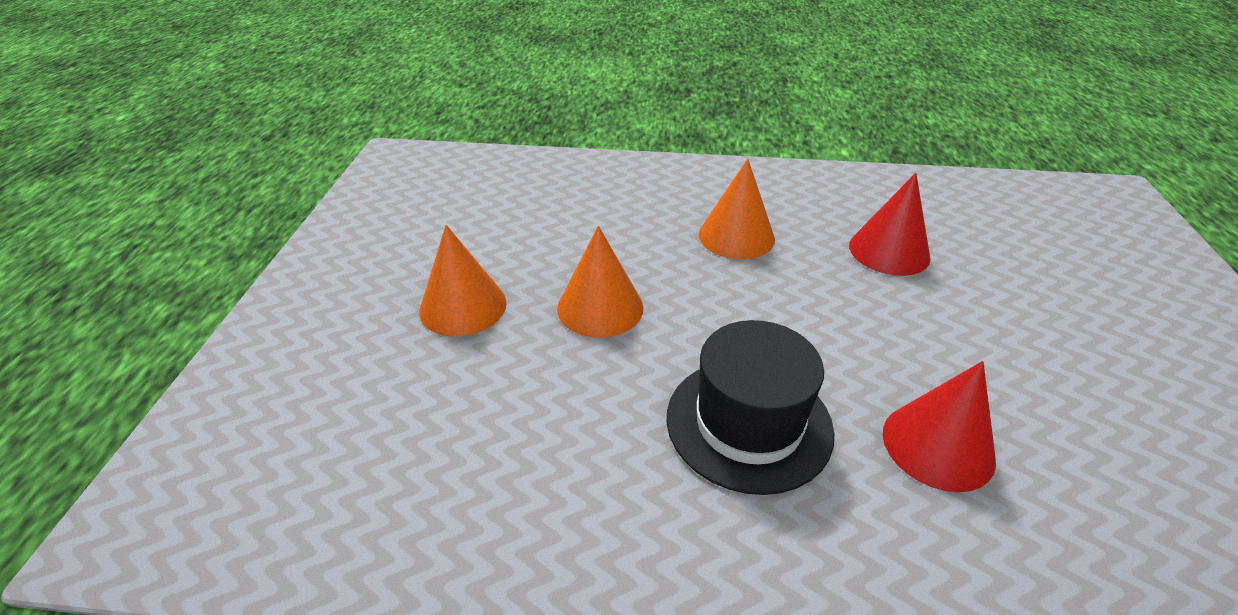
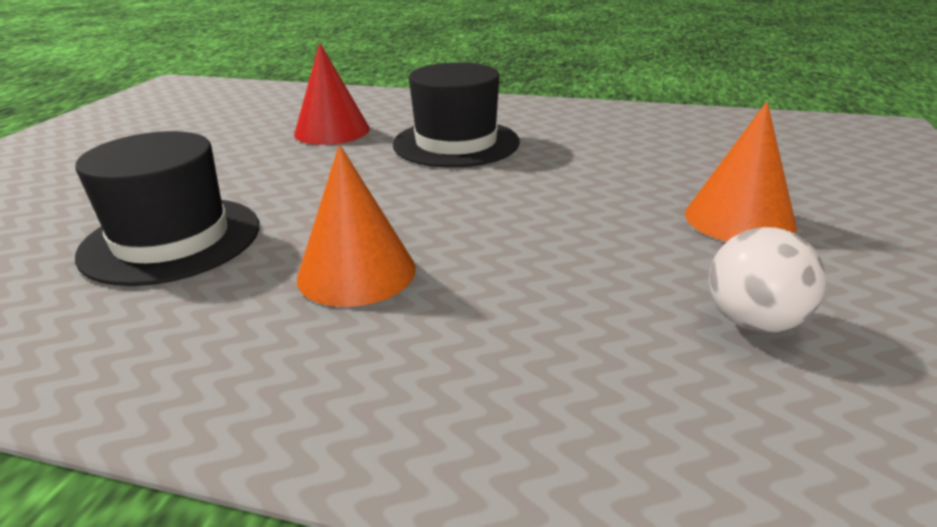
camera: 170 degrees left, 10 degrees down
(501, 224) = (753, 322): none -> white ball
(600, 307) = (571, 209): orange cone -> none
(889, 251) = (171, 239): red cone -> black hat

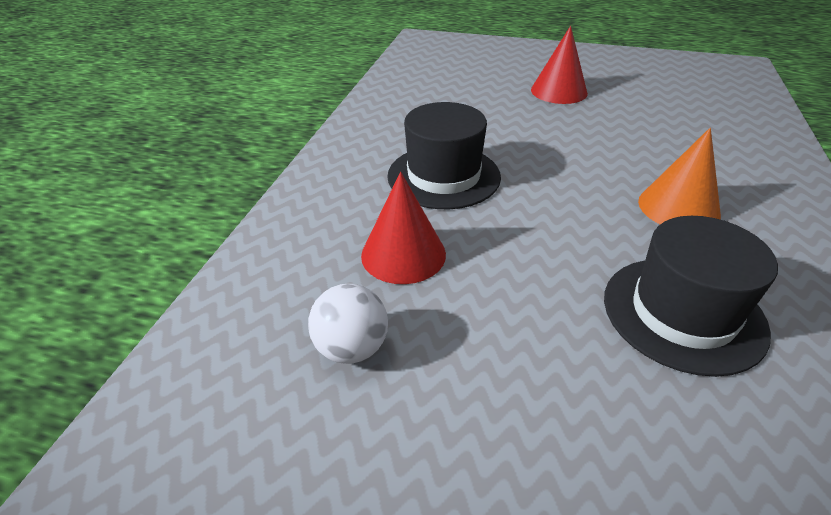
camera: 90 degrees left, 10 degrees up
(739, 219) = (559, 91): orange cone -> red cone
(753, 322) = (658, 102): white ball -> white ball (352, 348)

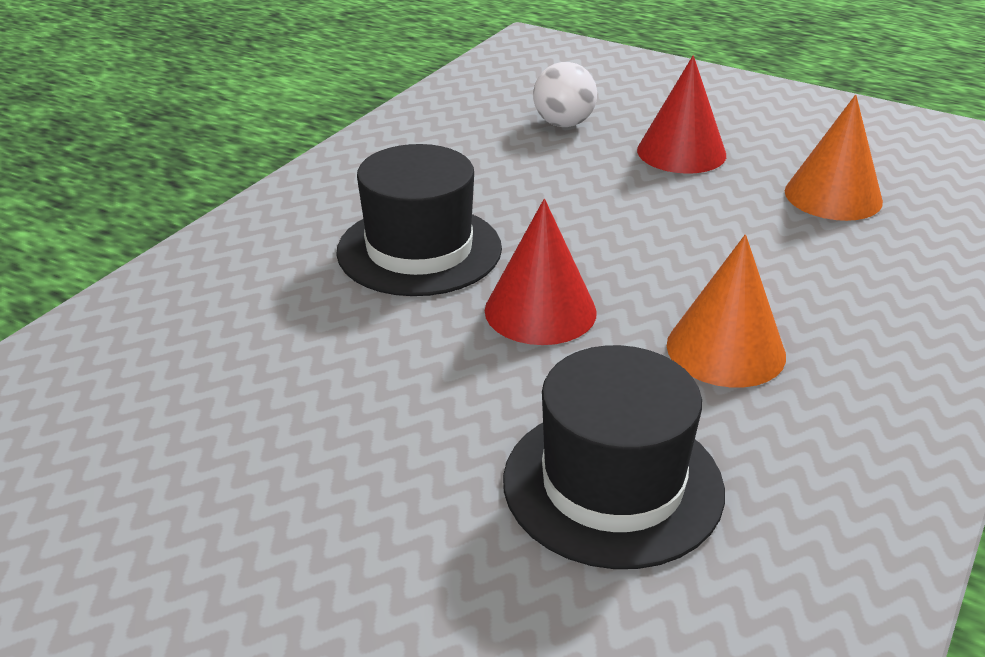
camera: 15 degrees right, 5 degrees down
(352, 348) = (162, 437): white ball -> white ball (563, 124)
(403, 254) = (296, 341): red cone -> red cone (540, 311)
(662, 104) = (833, 196): none -> orange cone

